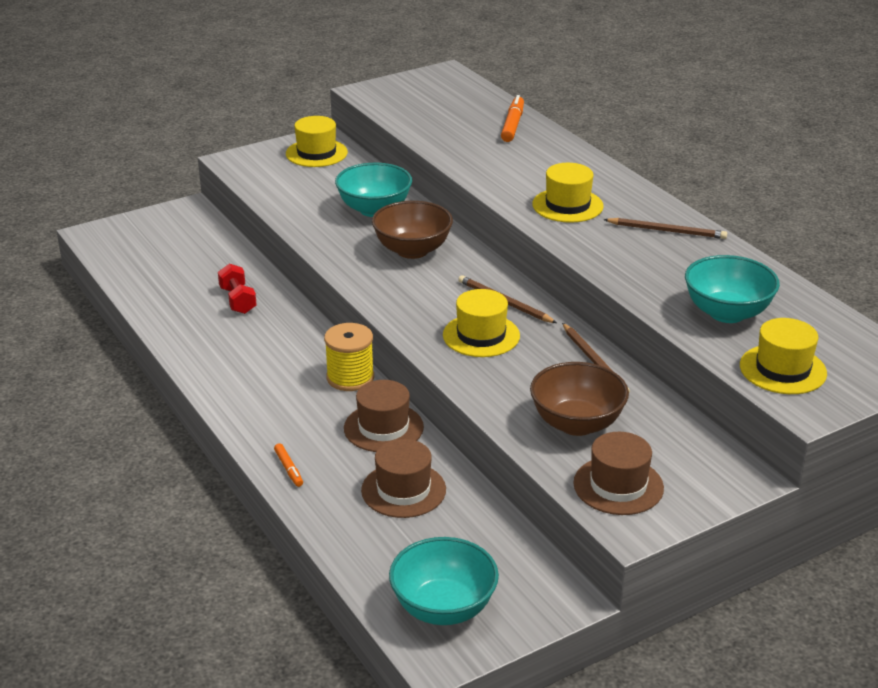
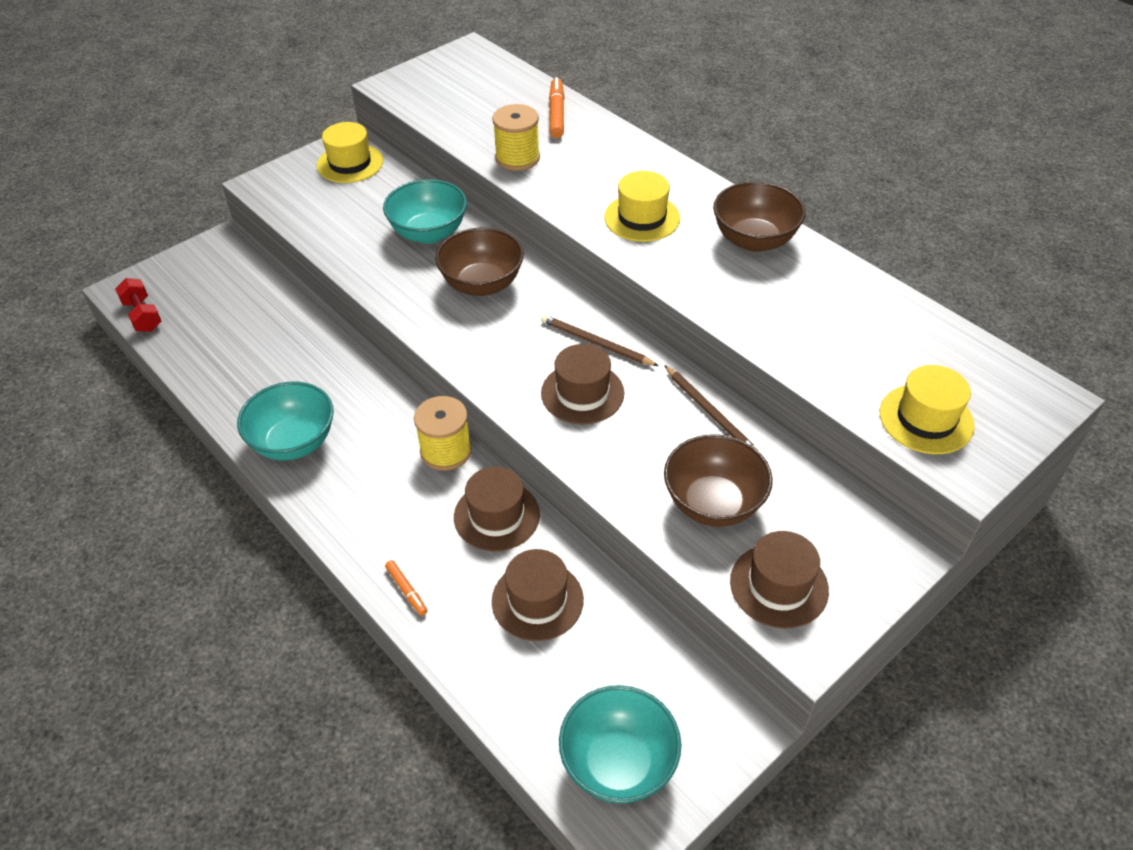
camera: 10 degrees left, 15 degrees up
(238, 300) = (302, 361): red dumbbell -> red dumbbell (143, 315)
(466, 153) = (517, 158): none -> yellow spool
(481, 335) = (582, 393): yellow hat -> brown hat
(667, 231) = (754, 240): brown pencil -> brown bowl
(727, 313) = (846, 347): turquoise bowl -> turquoise bowl (294, 442)

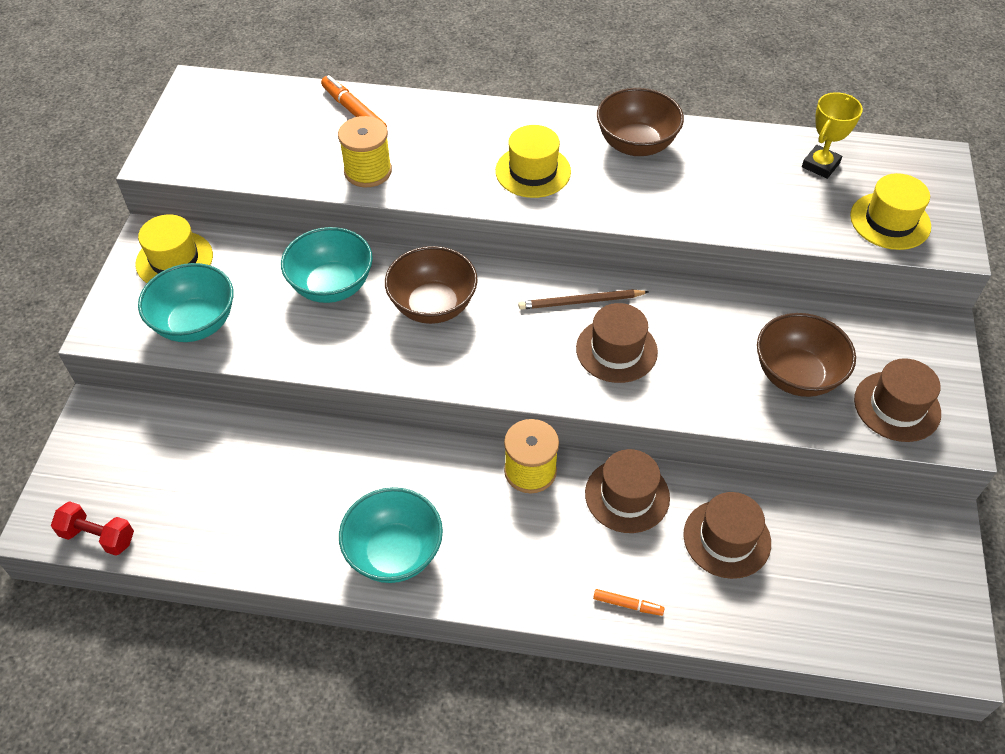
camera: 40 degrees left, 5 degrees up
(618, 763) = (900, 612): turquoise bowl -> turquoise bowl (195, 323)
(710, 412) = (720, 306): brown pencil -> none
(912, 339) = (820, 165): none -> yellow trophy

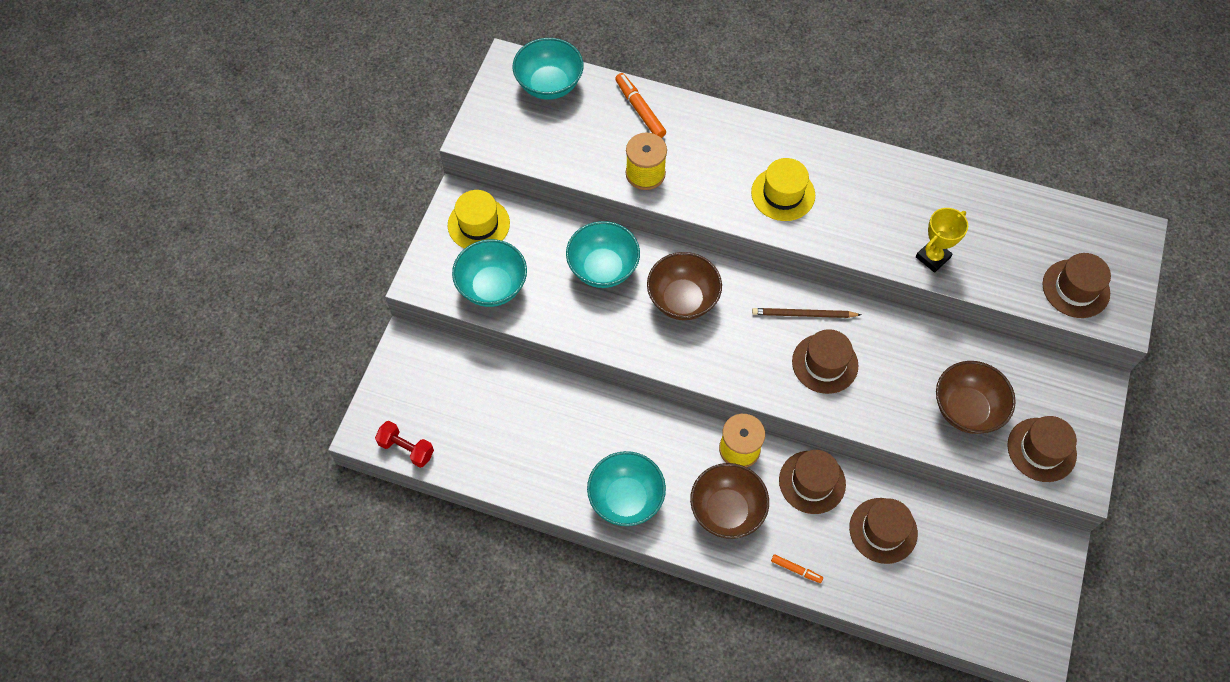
camera: 10 degrees right, 10 degrees up
(245, 100) = (549, 85): none -> turquoise bowl
(636, 144) = (875, 179): brown bowl -> brown bowl (727, 510)
(820, 165) = (1030, 223): yellow trophy -> yellow trophy (932, 257)
(890, 221) = (1075, 288): yellow hat -> brown hat

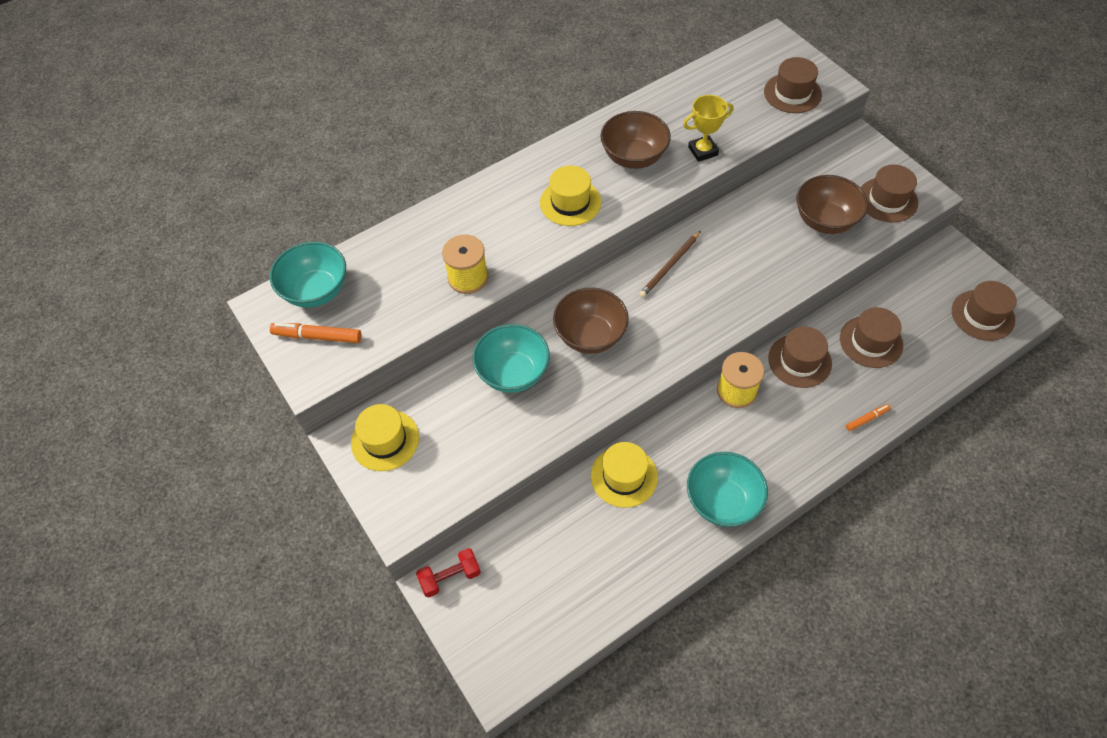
camera: 50 degrees left, 5 degrees down
(406, 449) = (542, 655): red dumbbell -> red dumbbell (450, 577)
(492, 287) = (456, 468): turquoise bowl -> none
(591, 412) = (624, 476): none -> yellow hat
(640, 109) = (405, 244): orange marker -> orange marker (317, 336)
(727, 510) = (784, 434): brown bowl -> brown bowl (634, 157)
(825, 363) = (722, 279): brown hat -> brown hat (982, 315)
(932, 257) = (703, 151): yellow trophy -> yellow trophy turned 75 degrees clockwise

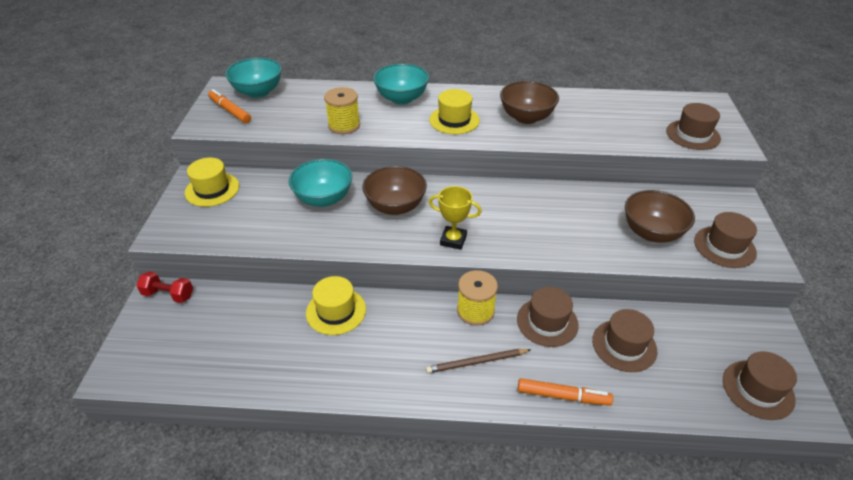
camera: 35 degrees right, 15 degrees down
(669, 266) = (496, 198): brown pencil -> brown pencil (476, 362)
(703, 151) = (581, 135): yellow trophy -> yellow trophy (453, 240)
(722, 501) = (384, 373): turquoise bowl -> turquoise bowl (401, 98)
(867, 419) = (563, 396): orange marker -> orange marker, size x1.74

